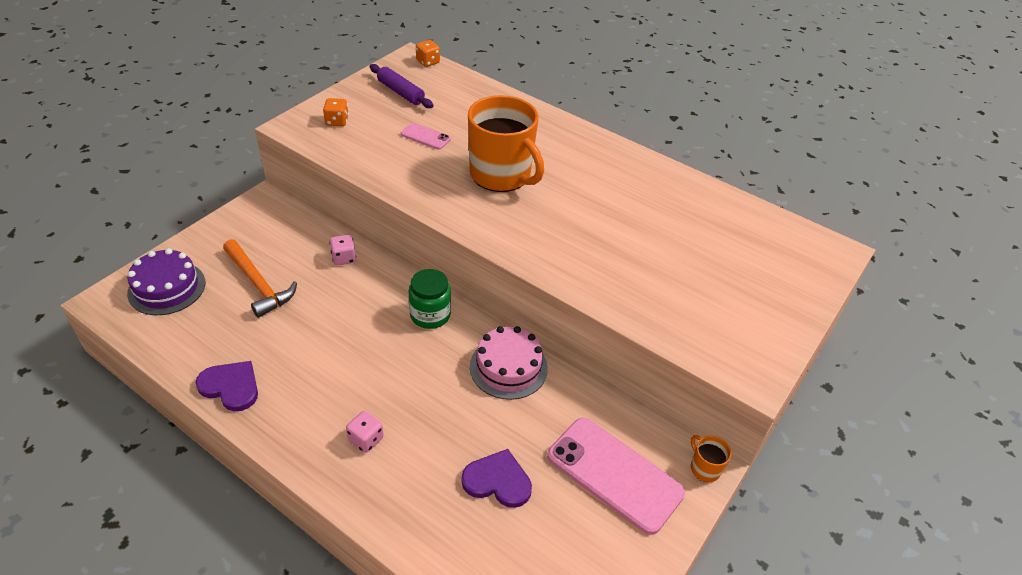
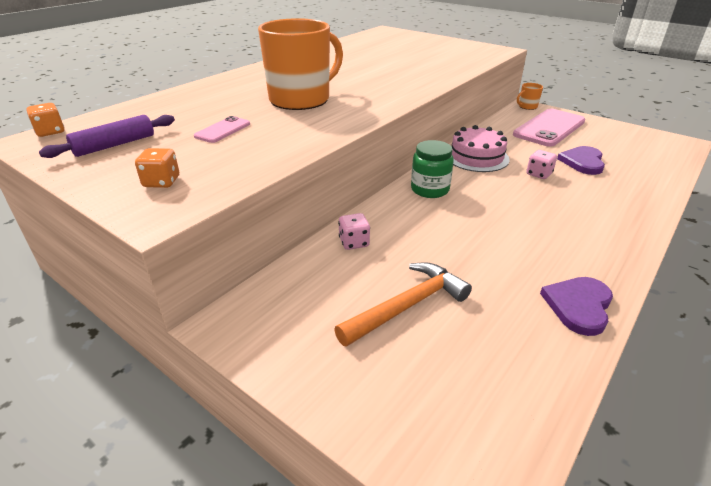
camera: 85 degrees left, 10 degrees down
(167, 288) = (432, 409): purple cake -> none
(366, 439) = (586, 215): pink dice -> pink dice (539, 174)

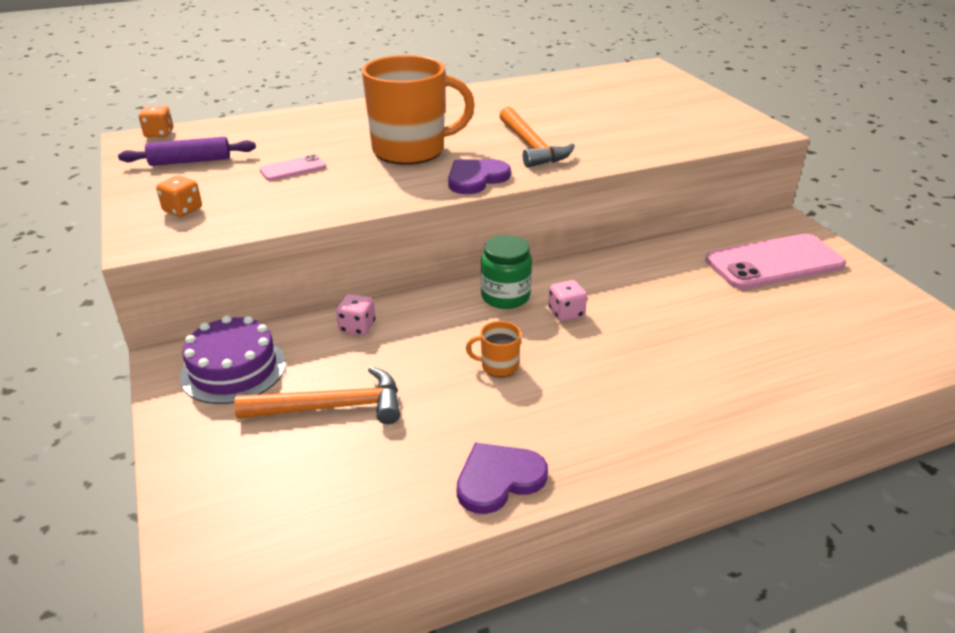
camera: 30 degrees right, 0 degrees up
(291, 309) = (233, 369): none -> purple cake
(382, 82) = (531, 146): none -> orange hammer
(477, 157) = (614, 274): pink cake -> none
(527, 107) = (786, 222): orange mug -> orange mug (498, 366)
(539, 174) = (666, 320): pink dice -> pink dice (566, 313)
(583, 162) = (753, 323): purple heart -> purple heart (476, 178)

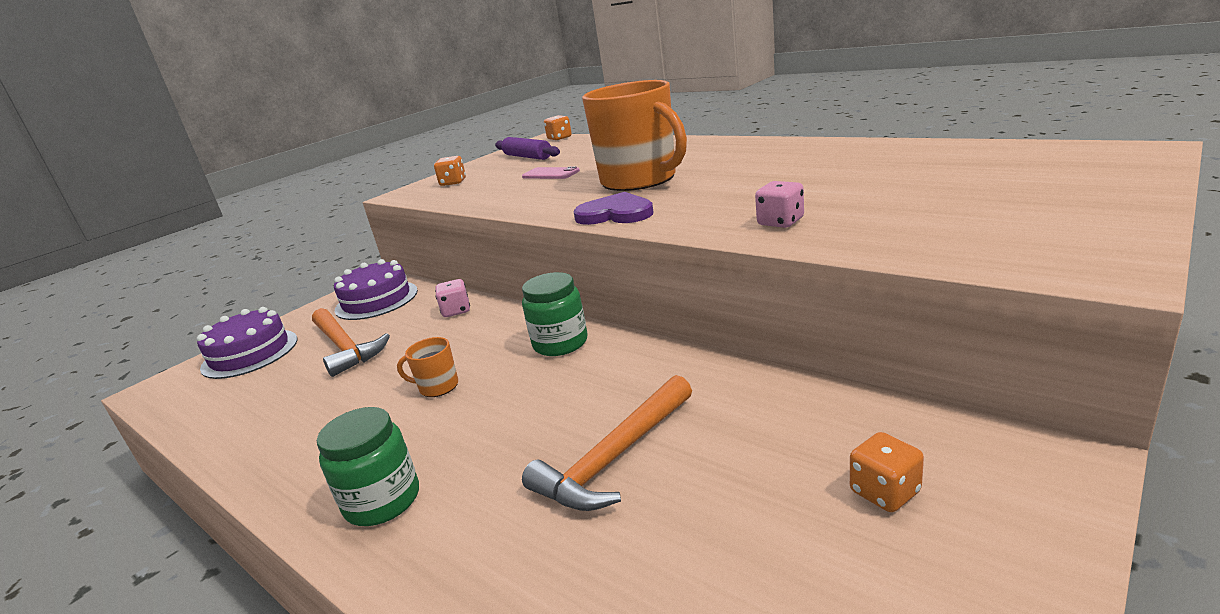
camera: 65 degrees right, 10 degrees down
(226, 484) = (250, 353): none -> purple cake
(498, 366) = (438, 387): orange mug -> orange mug turned 60 degrees counterclockwise
(498, 479) = (267, 453): purple heart -> none
(531, 146) = (729, 202): orange hammer -> orange hammer (614, 458)
(566, 313) = (559, 383): pink dice -> pink dice (780, 222)
(638, 420) = (382, 501): none -> green jar
(774, 262) = (884, 492): pink phone -> orange dice

